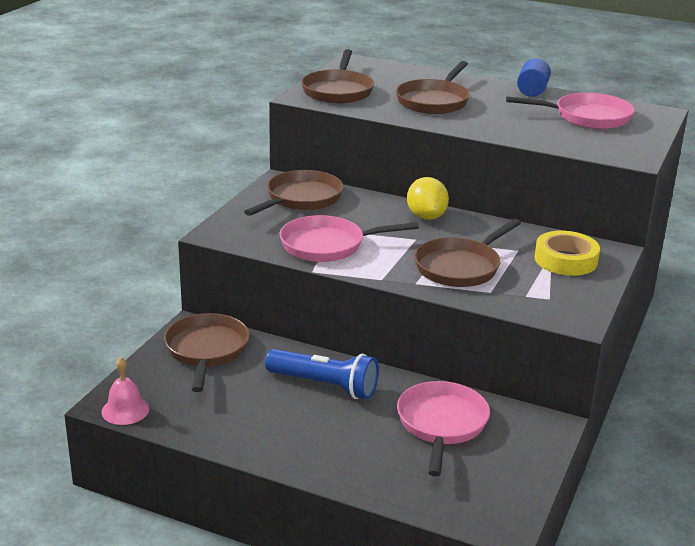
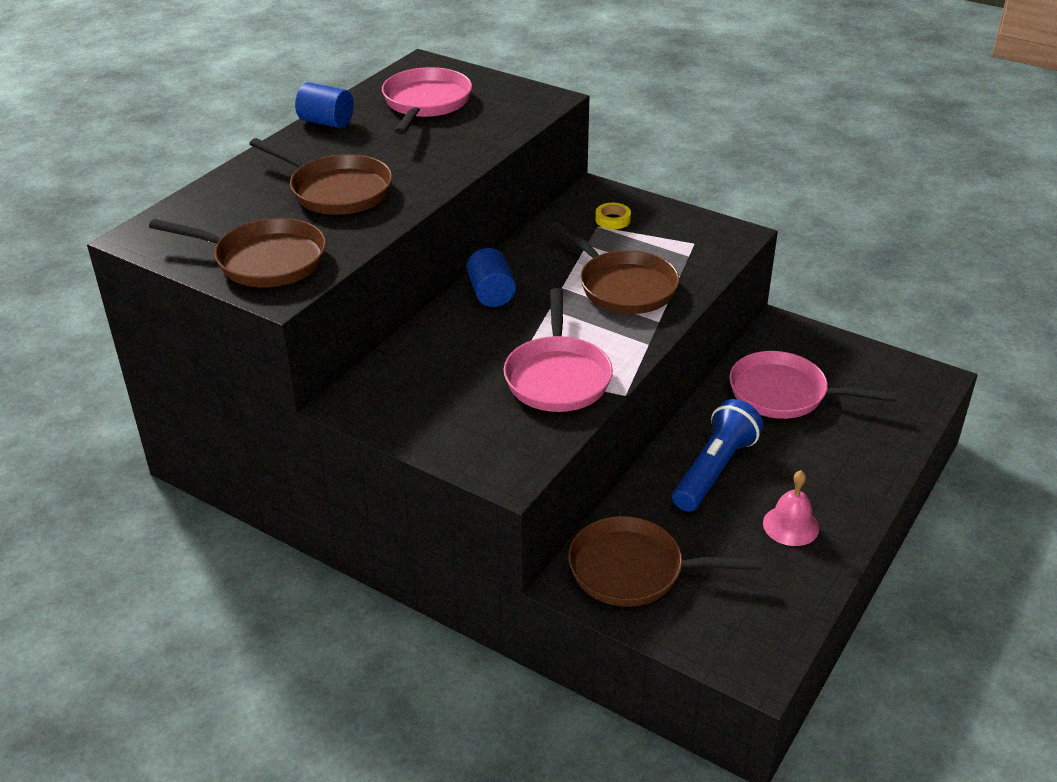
camera: 80 degrees left, 10 degrees up
(125, 410) = (770, 652): pink bell -> pink bell (791, 525)
(301, 199) = (413, 389): brown pan -> none
(426, 216) = (491, 293): yellow lemon -> blue cylinder
(565, 260) = (613, 220): yellow tape -> yellow tape, size x0.52

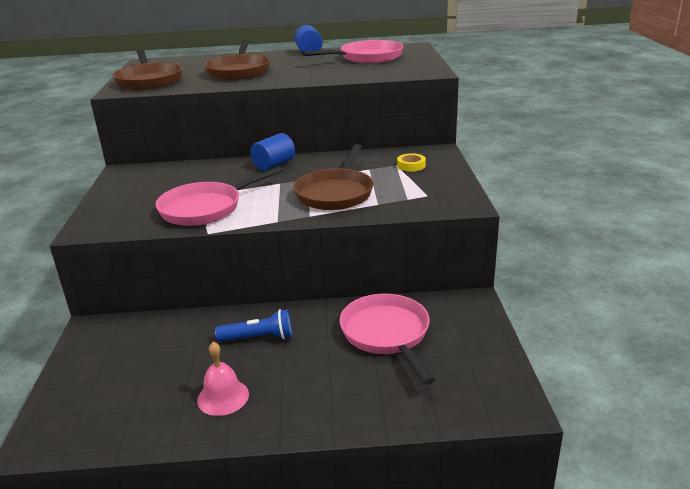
camera: 55 degrees right, 10 degrees down
(633, 570) = (120, 346): brown pan -> none
(714, 470) = (258, 338): blue flashlight -> blue flashlight, size x0.66

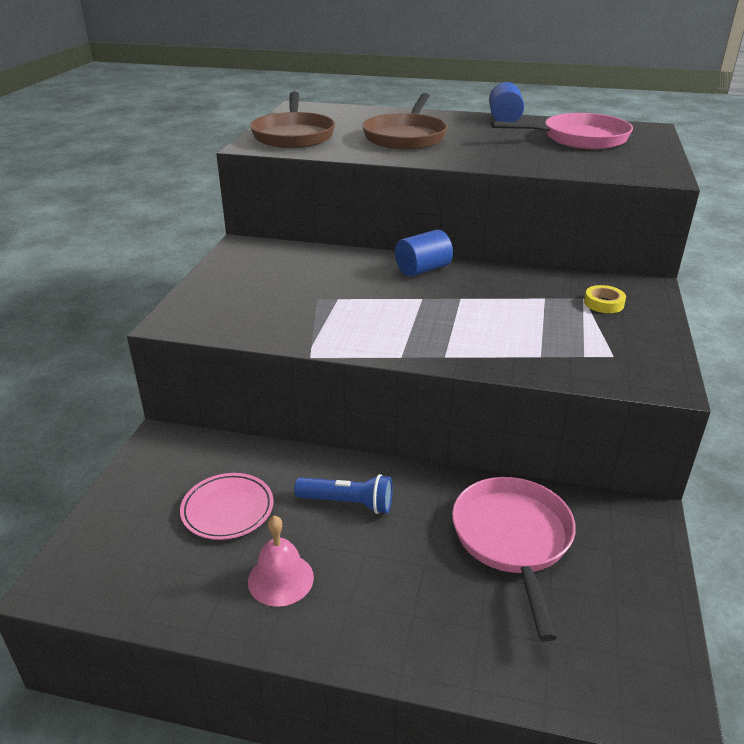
camera: 15 degrees right, 5 degrees up
(164, 362) = (227, 509): none -> pink plate
(205, 208) = (319, 319): pink pan -> none
(335, 193) = (489, 328): brown pan -> none

